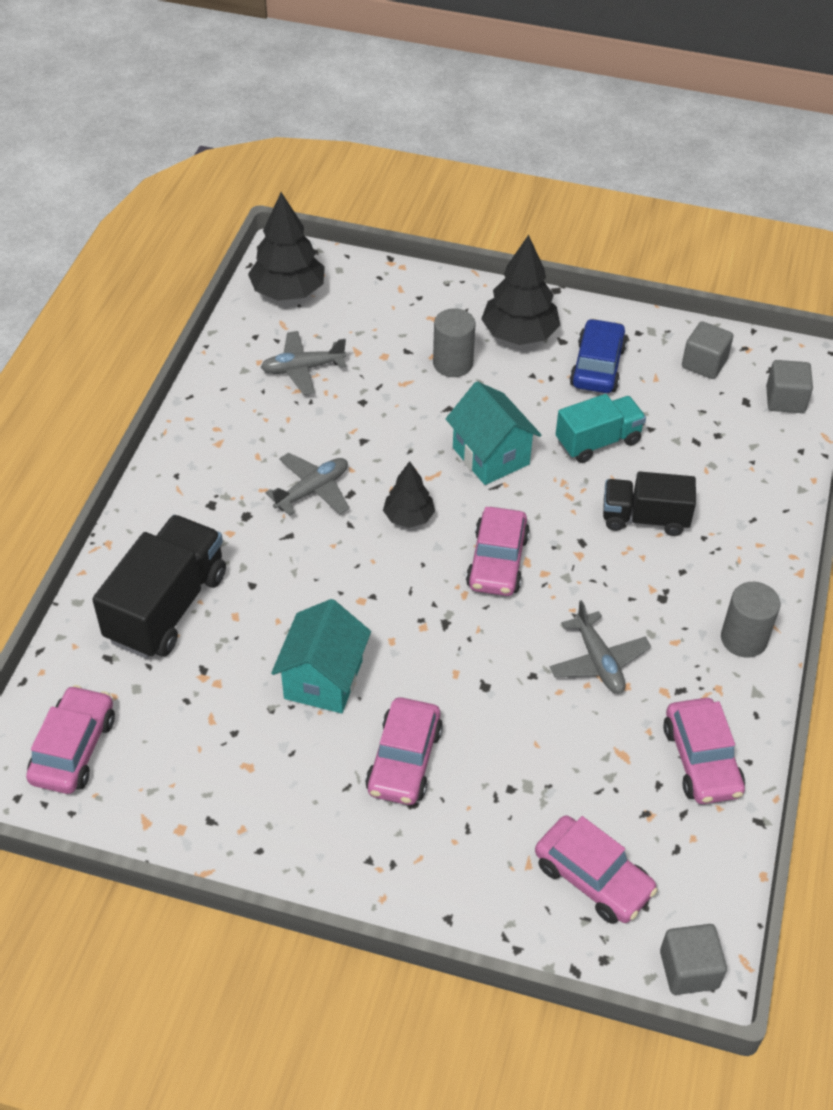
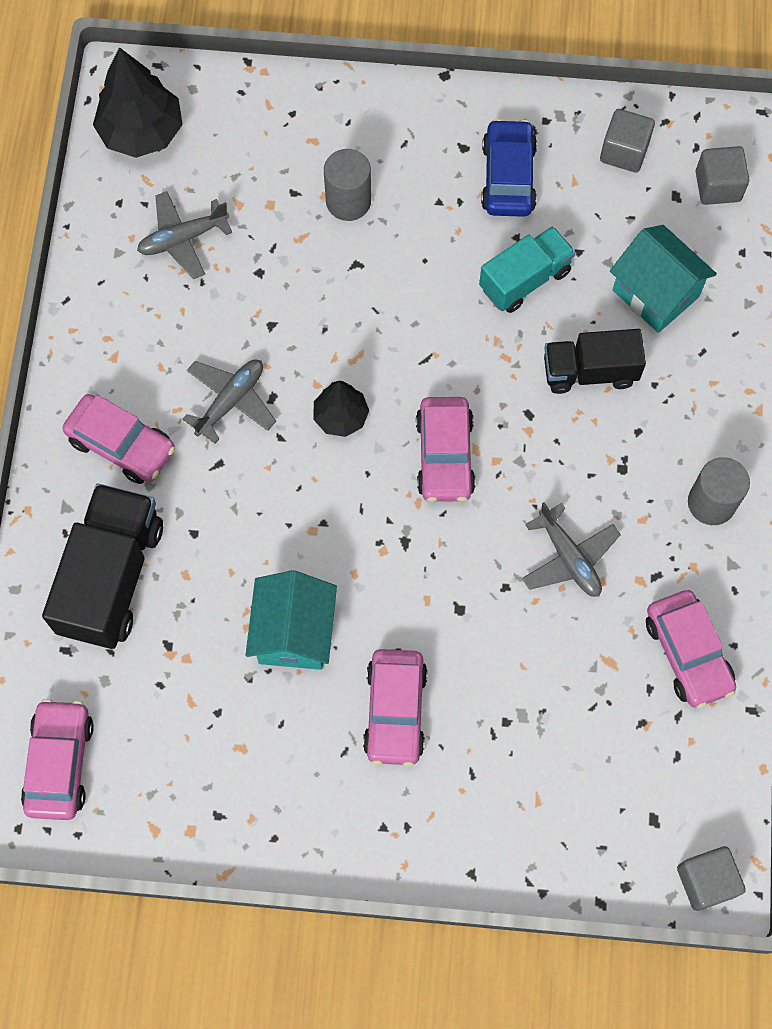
camera: 10 degrees left, 20 degrees up
(490, 456) = (413, 320): turquoise house -> turquoise house (655, 293)
(519, 334) = (414, 147): black tree -> none
(593, 878) = (602, 803): pink car -> pink car (121, 444)

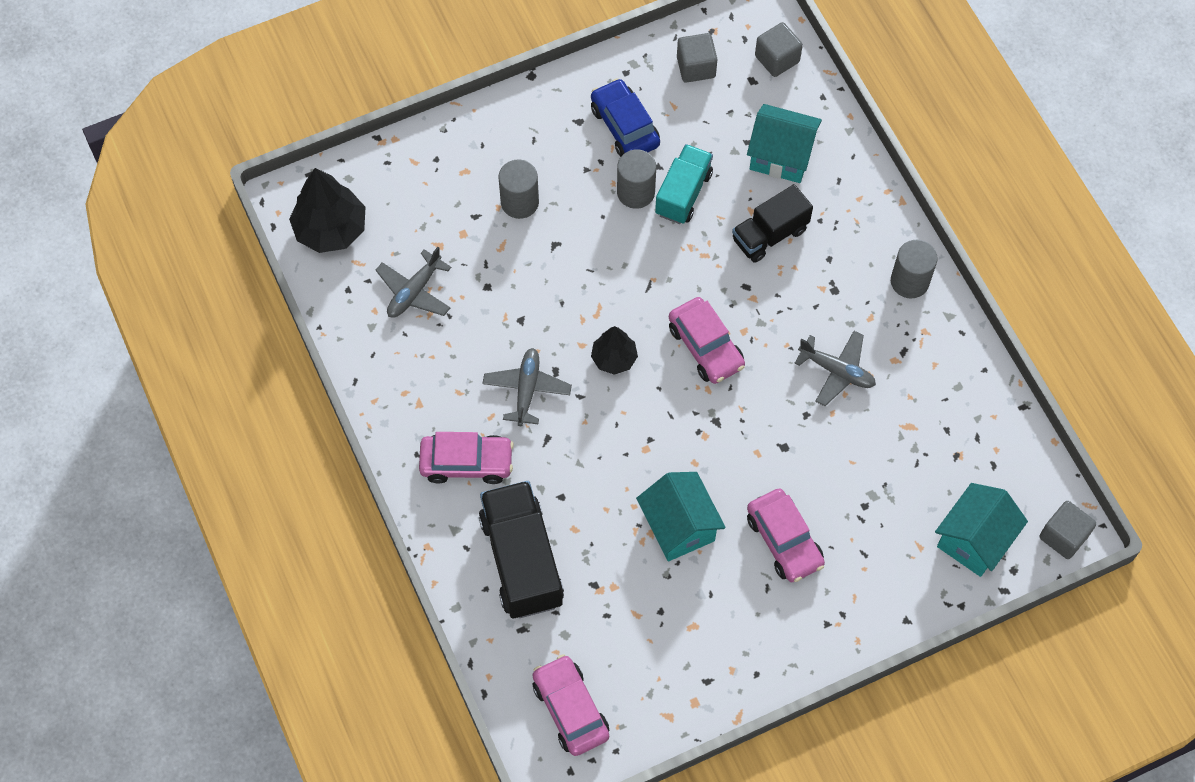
camera: 30 degrees left, 5 degrees down
(475, 252) = (635, 192): none -> grey cylinder
(602, 828) = (974, 540): none -> turquoise house
(688, 653) = (957, 392): pink car -> none

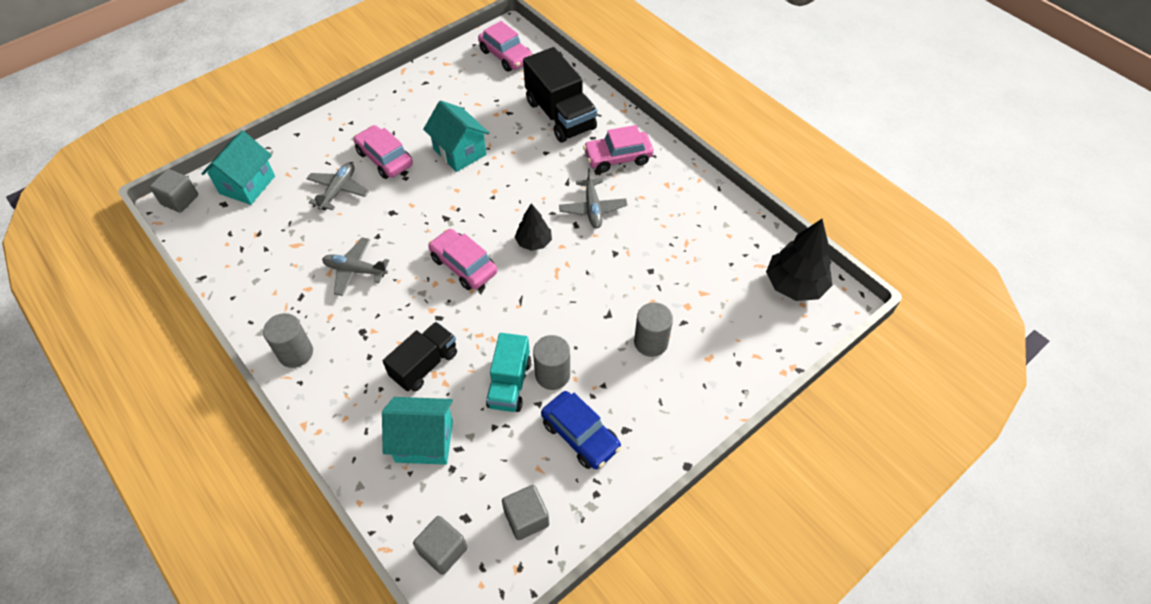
camera: 165 degrees right, 10 degrees down
(414, 291) = (705, 254): grey plane -> grey plane (338, 190)

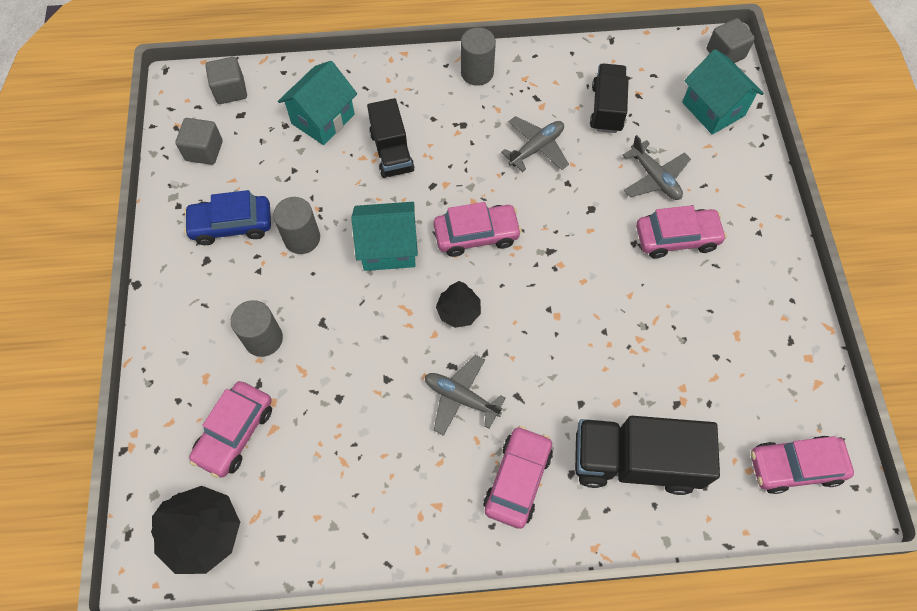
camera: 125 degrees right, 10 degrees up
(285, 246) = (606, 108): none -> black truck
(459, 152) = (640, 314): turquoise house -> turquoise house (388, 248)
(509, 383) = (322, 202): turquoise truck -> none
(725, 312) = (235, 432): none -> pink car

